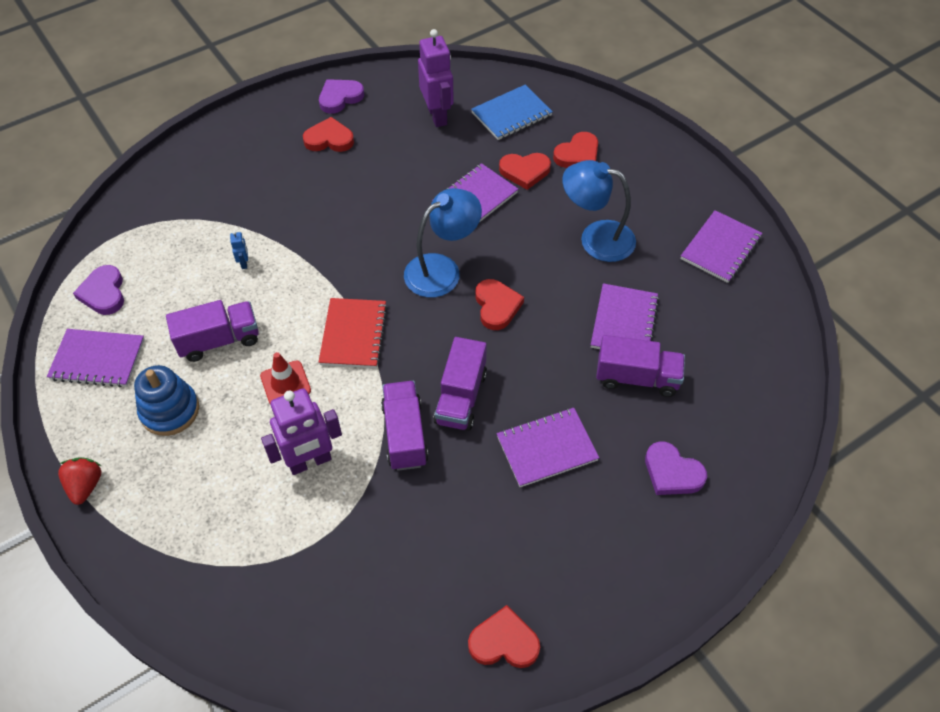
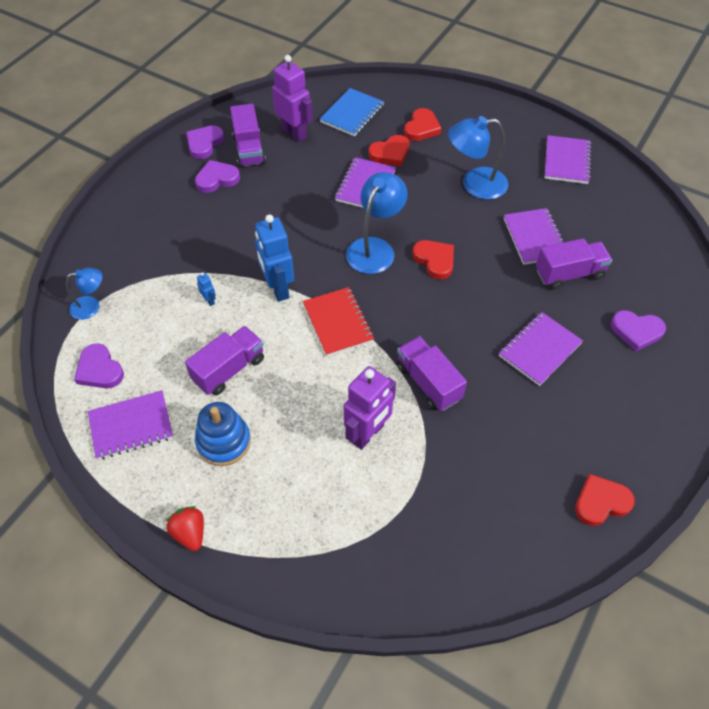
camera: 25 degrees left, 0 degrees up
(134, 227) = (91, 306): none -> blue lamp
(285, 383) = (307, 381): red traffic cone -> none
(317, 276) = (278, 288): none -> blue robot
(329, 139) = (217, 179): red heart -> purple heart
(461, 397) = (452, 338): purple truck -> purple truck (249, 149)

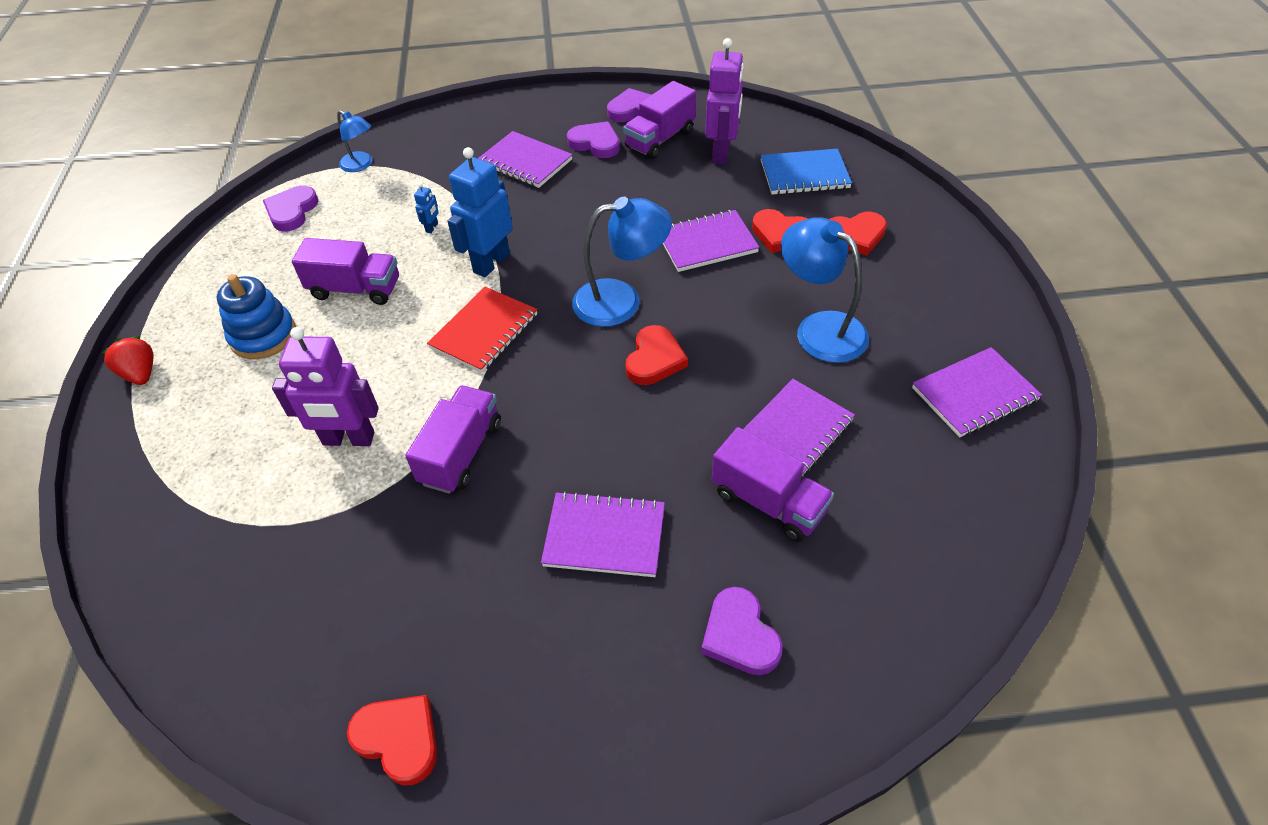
camera: 55 degrees right, 5 degrees down
(131, 426) = (241, 266): purple notebook -> purple notebook (525, 162)
(190, 533) = (141, 374): red strawberry -> red strawberry turned 60 degrees counterclockwise

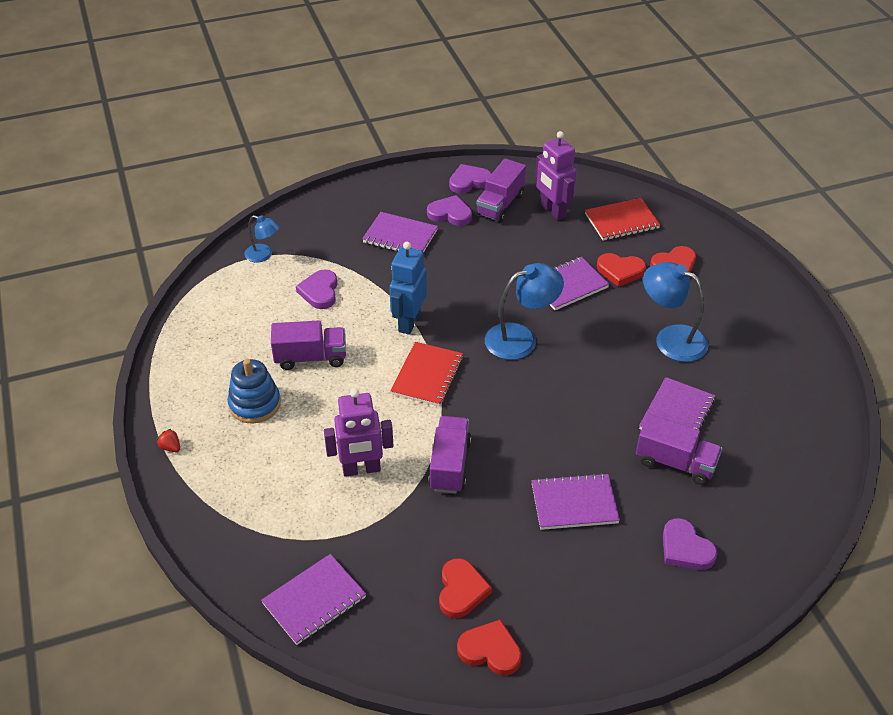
camera: 15 degrees left, 5 degrees down
(141, 374) = (171, 447): red strawberry -> red strawberry, size x0.63
(292, 211) = (225, 302): purple heart -> purple heart (319, 292)
(432, 227) = (349, 300): blue robot -> none
(654, 359) = (562, 378): red heart -> red heart (461, 590)
(721, 153) = (553, 211): purple robot -> purple robot turned 150 degrees clockwise
(804, 174) = (621, 221): blue notebook -> red notebook
(974, 394) = (788, 369): purple notebook -> purple notebook (314, 600)

